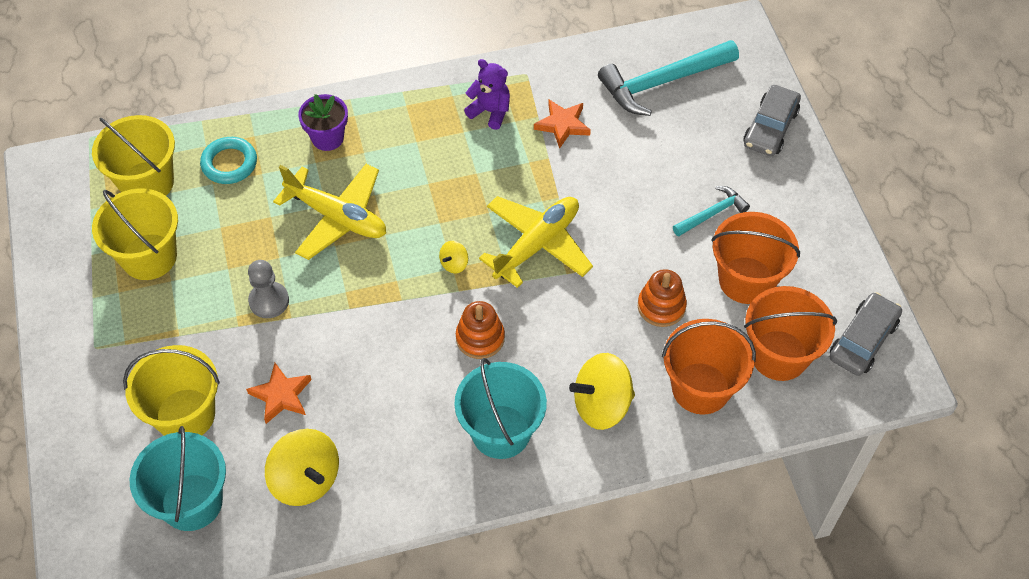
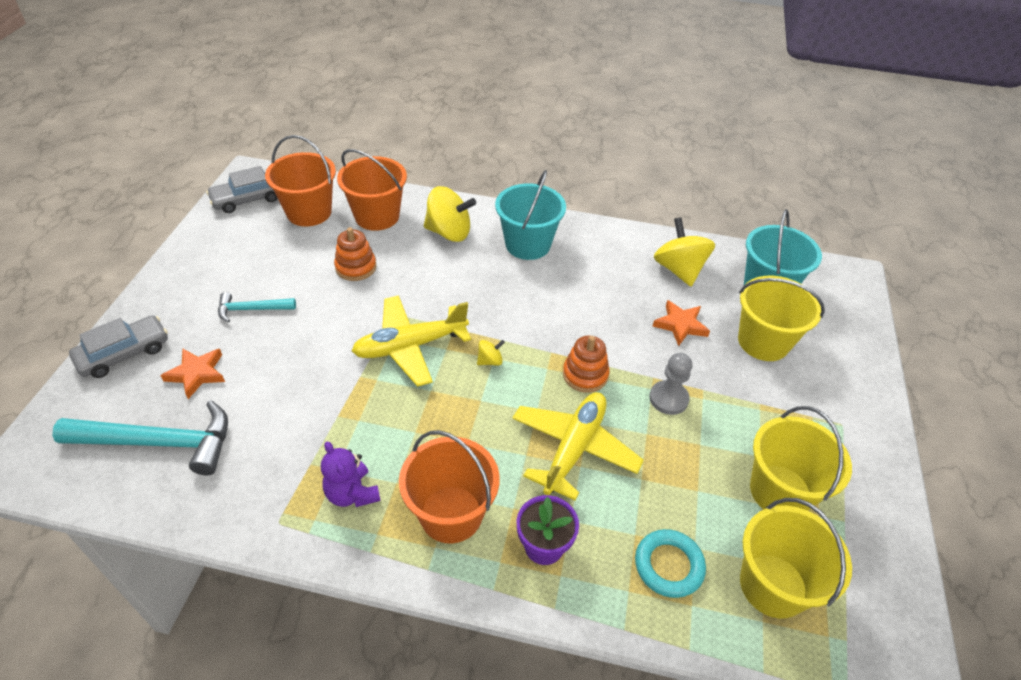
camera: 155 degrees left, 10 degrees down
(337, 217) = (574, 448): yellow plane -> yellow plane turned 60 degrees clockwise
(480, 338) = (505, 301): orange stacking toy -> orange stacking toy (585, 375)
(563, 125) = (295, 443): orange star -> orange star (197, 374)
(746, 280) = (280, 258): orange bucket -> orange bucket (451, 514)

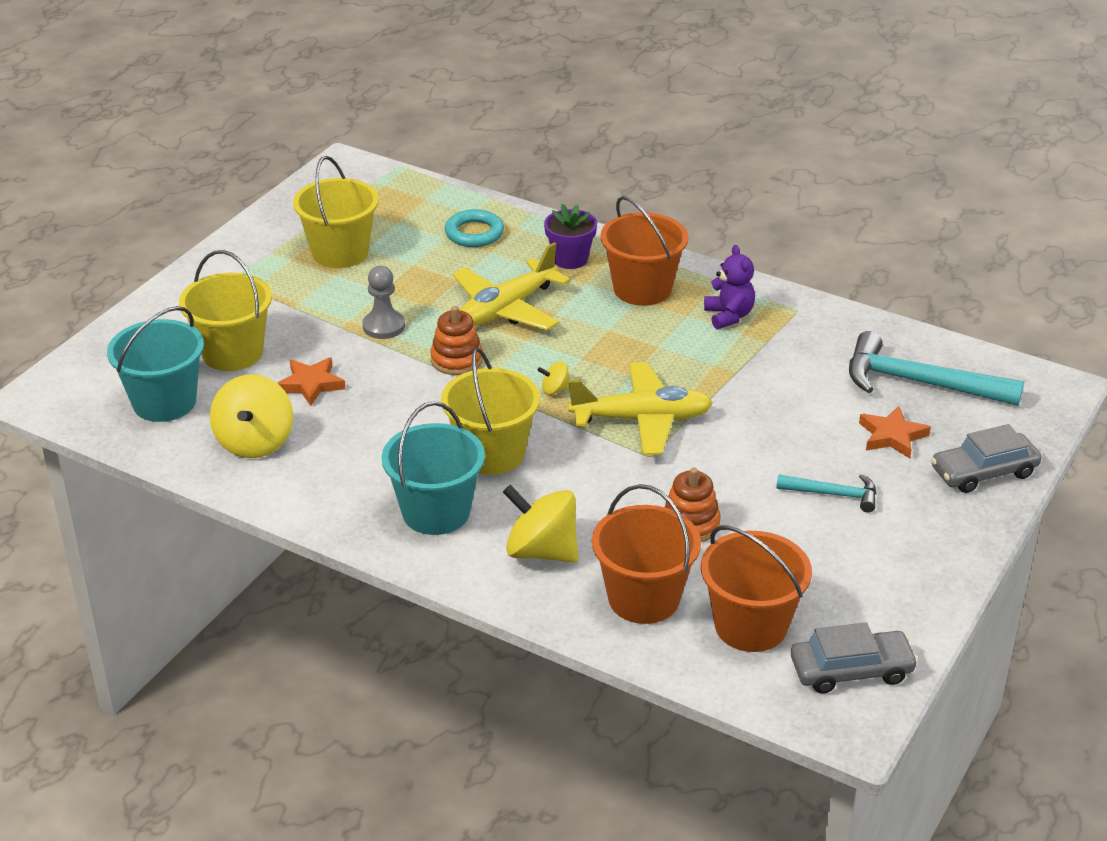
camera: 160 degrees left, 10 degrees down
(773, 585) = (400, 211): yellow bucket -> yellow bucket (492, 454)

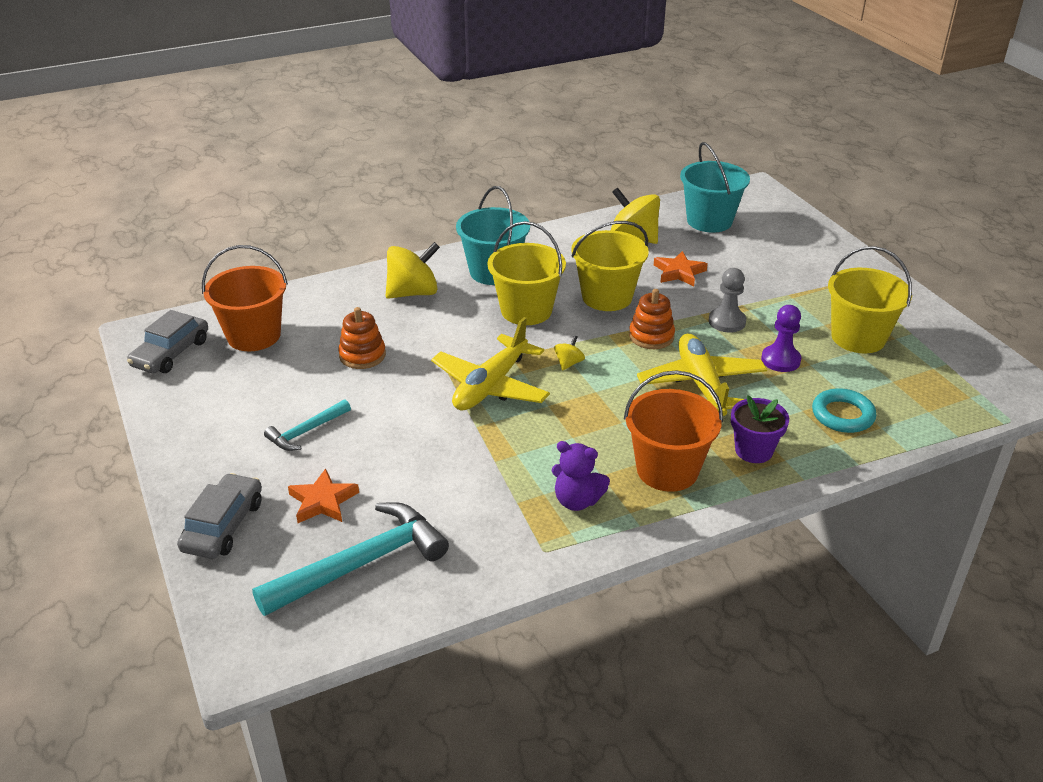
camera: 125 degrees right, 0 degrees up
(232, 353) = (746, 256): yellow bucket -> yellow bucket (607, 297)
(421, 281) = (780, 360): none -> purple pawn
(643, 598) = (328, 310): orange bucket -> none

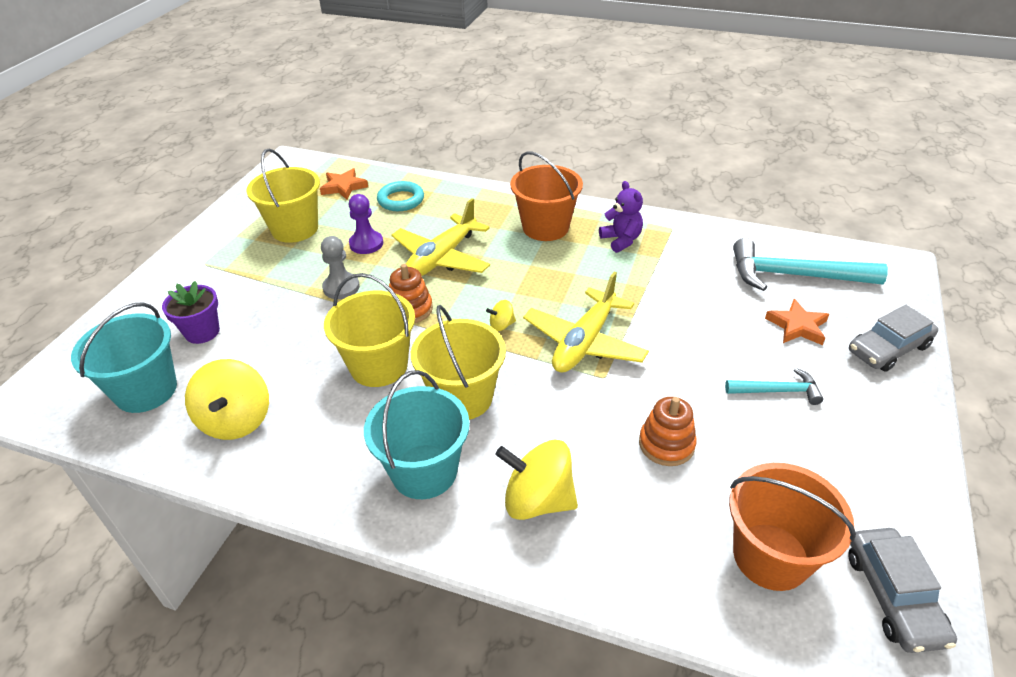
camera: 135 degrees left, 5 degrees up
(171, 353) = (893, 596): grey car -> grey car turned 105 degrees clockwise
(491, 386) = (584, 342): yellow plane -> yellow plane turned 135 degrees clockwise
(679, 272) = (284, 351): orange star -> orange star (344, 187)
(753, 450) = (481, 211): purple flower pot -> purple flower pot (202, 332)

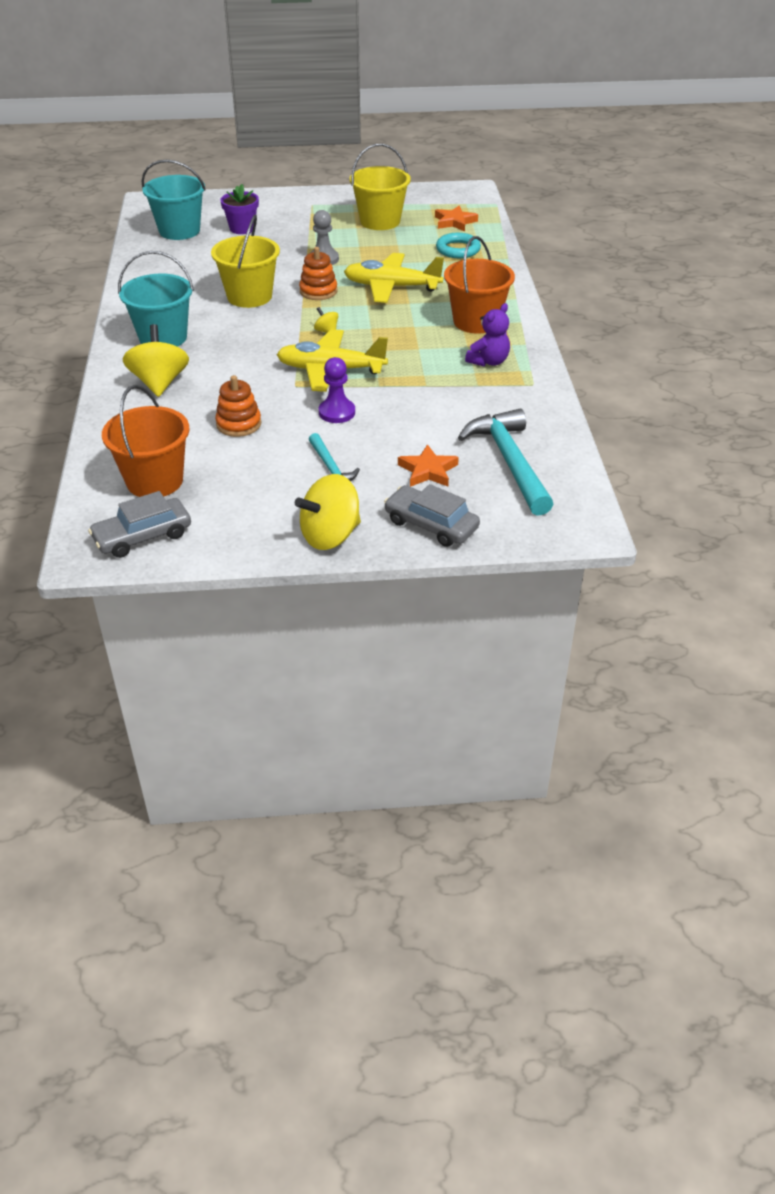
camera: 65 degrees right, 0 degrees up
(236, 420) = (171, 266): yellow spinning top -> yellow spinning top (330, 536)
(366, 244) = (384, 253): purple pawn -> purple pawn (337, 412)
(462, 397) = (238, 334): yellow bucket -> none

